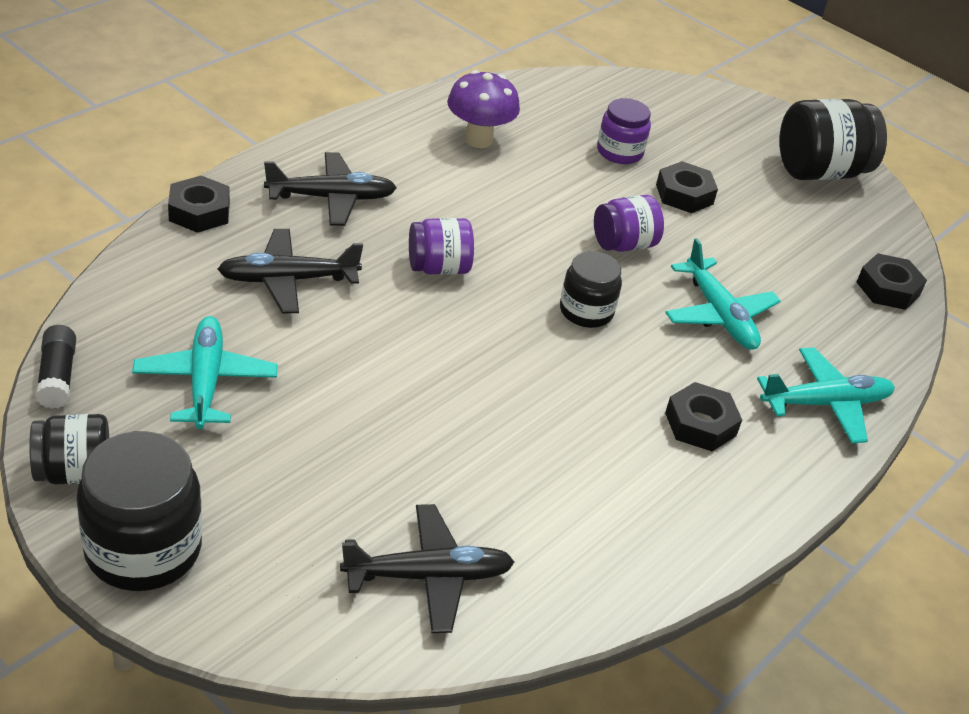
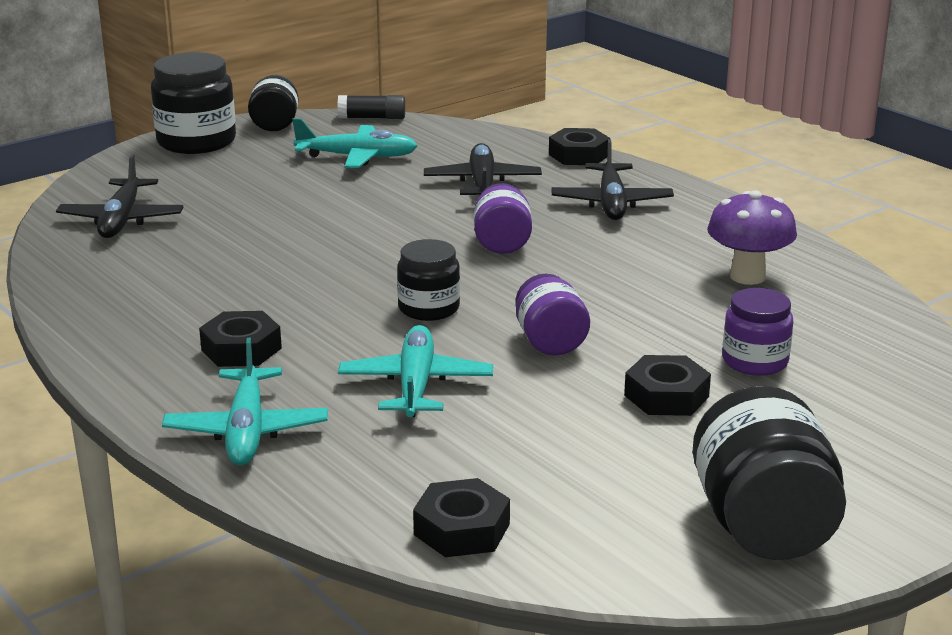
camera: 105 degrees right, 15 degrees down
(719, 315) = (415, 385): turquoise plane -> turquoise plane turned 105 degrees clockwise

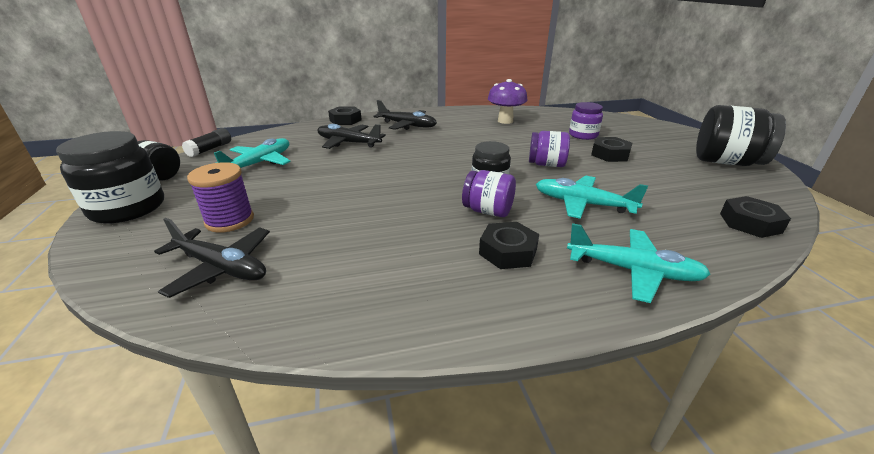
camera: 65 degrees left, 5 degrees up
(206, 193) = (230, 220): none -> purple spool
(502, 243) = (426, 152): purple jar -> purple jar (488, 211)

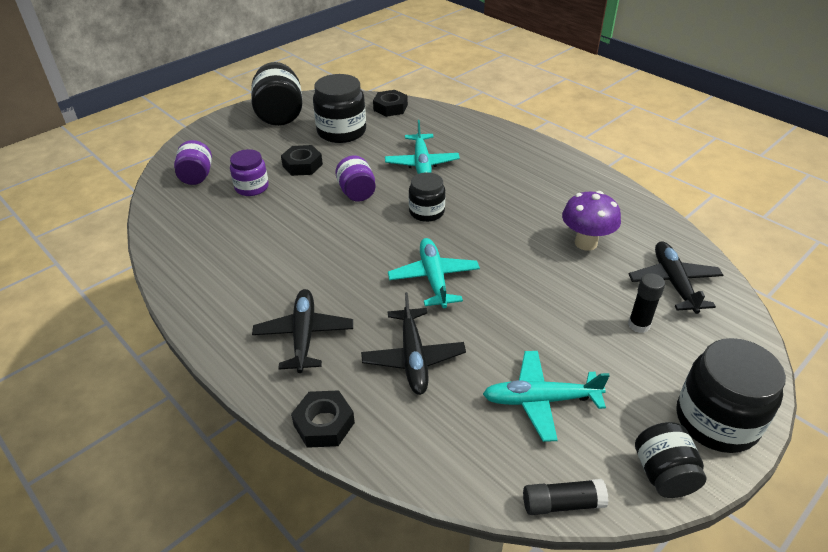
camera: 120 degrees left, 10 degrees up
(230, 220) = (639, 325): purple spool -> black glue stick
(488, 211) = (475, 199): purple jar -> purple jar (196, 176)
(505, 121) = (228, 253): purple mushroom -> purple mushroom (585, 243)
(508, 252) = (516, 178): black nut -> none
(632, 271) = (488, 137): turquoise plane -> turquoise plane (434, 278)
(678, 181) = (341, 132): none -> black jar

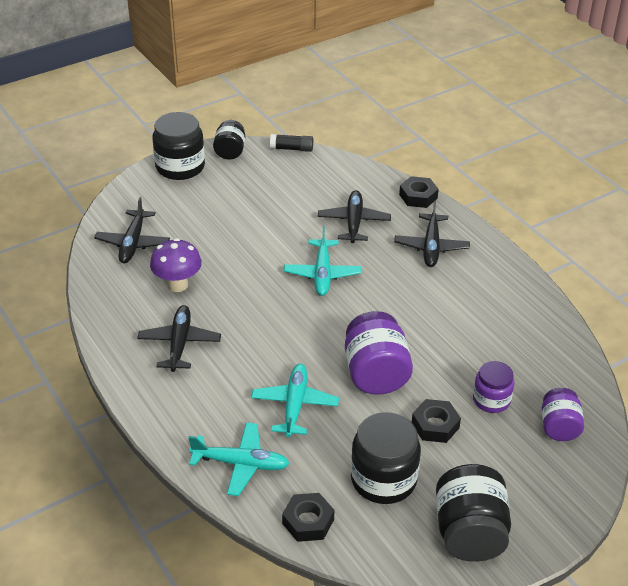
camera: 170 degrees left, 0 degrees up
(357, 193) = (375, 374): purple jar -> purple jar, size x1.63
(426, 212) = (309, 339): black jar -> none
(541, 400) = (279, 189): turquoise plane -> turquoise plane (240, 464)
(545, 192) = (179, 343): none -> black plane
(639, 325) = (184, 219): black glue stick -> none

